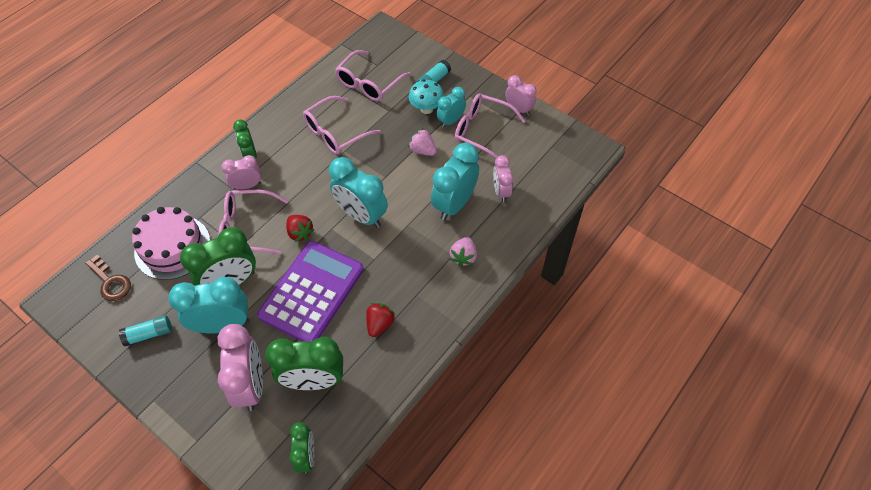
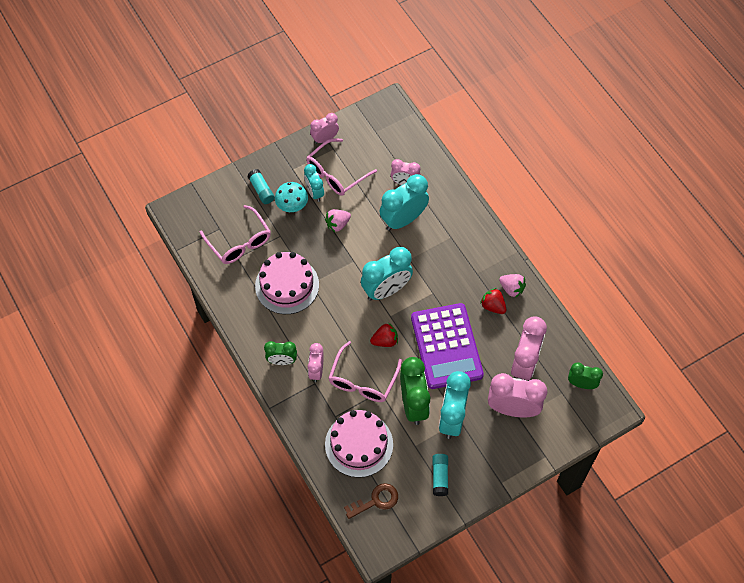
camera: 70 degrees left, 5 degrees up
(312, 292) = (446, 346): purple calculator -> purple calculator turned 150 degrees counterclockwise
(314, 380) = (524, 364): green clock -> pink clock
(335, 133) = (287, 285): pink glasses -> pink cake
(454, 204) = (403, 219): turquoise clock -> turquoise clock turned 90 degrees clockwise
(463, 257) = (455, 230): pink strawberry -> pink strawberry (511, 289)

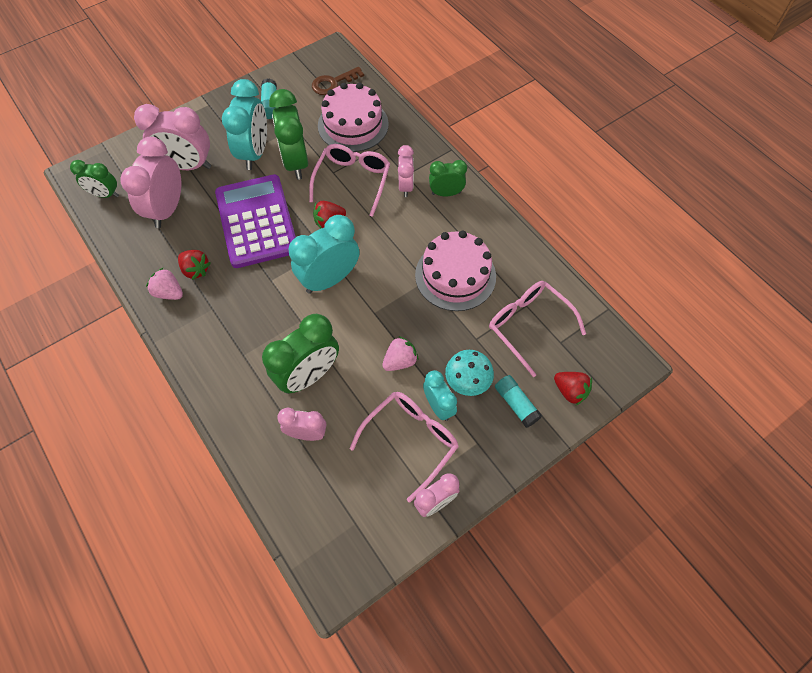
camera: 175 degrees right, 0 degrees up
(222, 195) = (570, 391): none -> red strawberry
(403, 219) = (308, 375): turquoise clock -> green clock

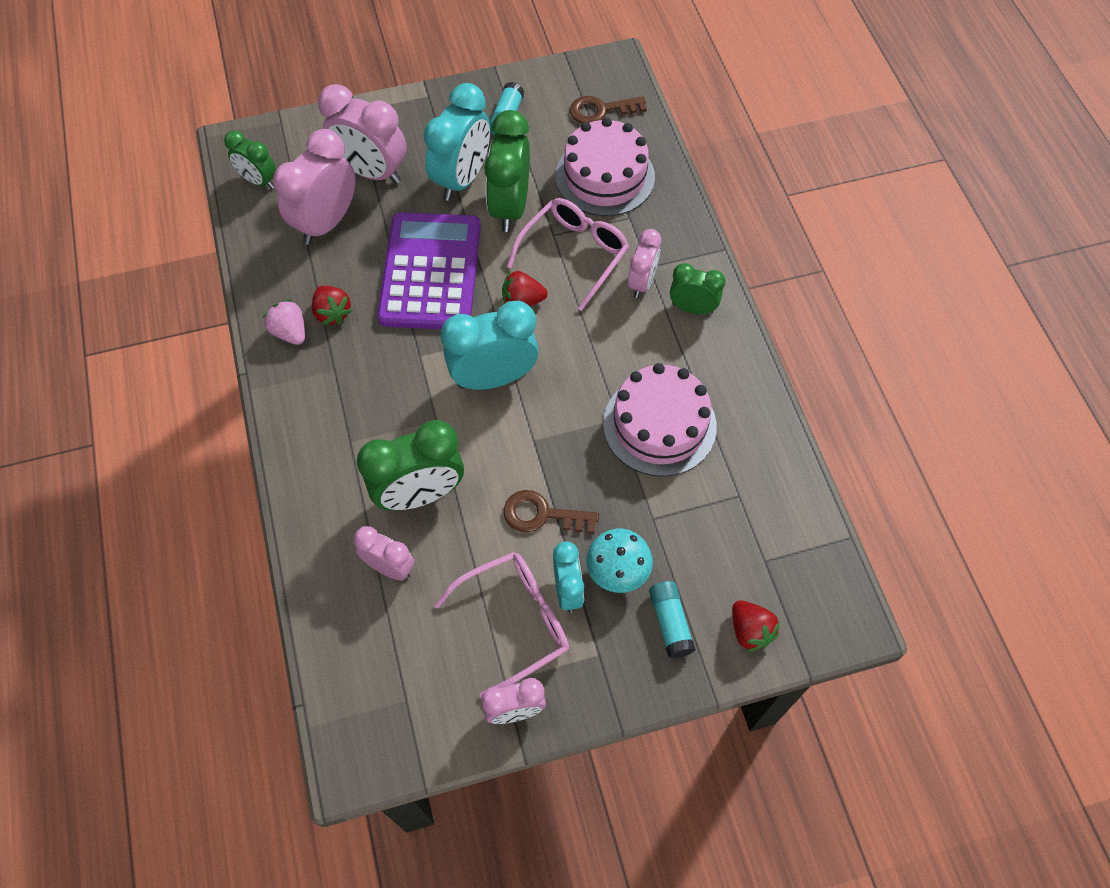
camera: 20 degrees right, 0 degrees up
(400, 361) = (541, 514): pink strawberry -> brown key
(528, 325) = (730, 524): pink glasses -> none

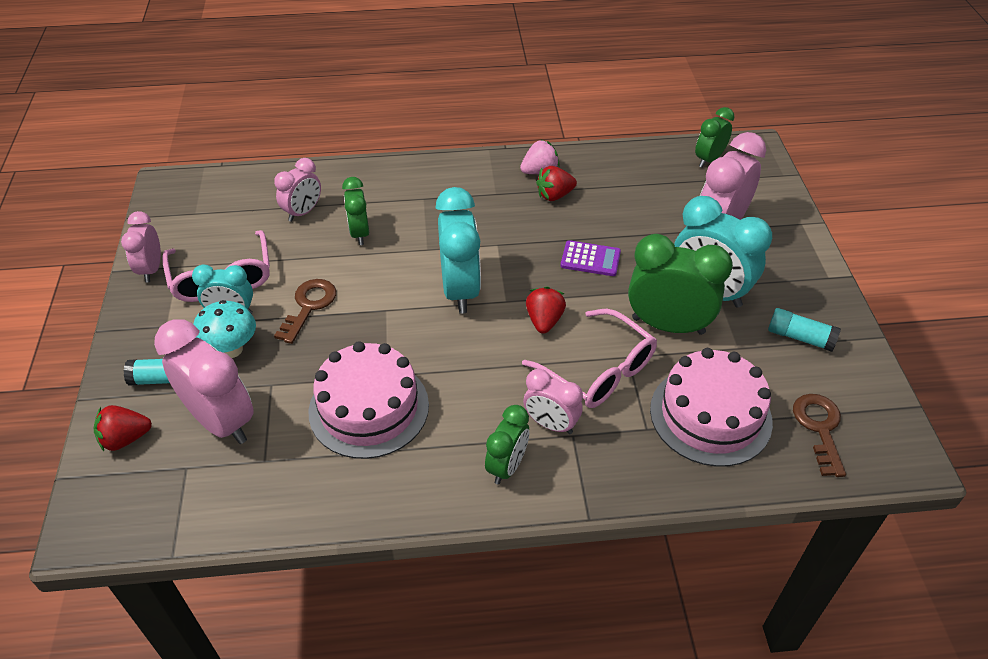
camera: 100 degrees right, 15 degrees down
(327, 223) = (656, 197): pink clock -> pink clock (221, 421)
(420, 494) = (359, 233): green clock -> green clock, size x0.59
(430, 272) = (590, 259): purple calculator -> purple calculator, size x0.43

